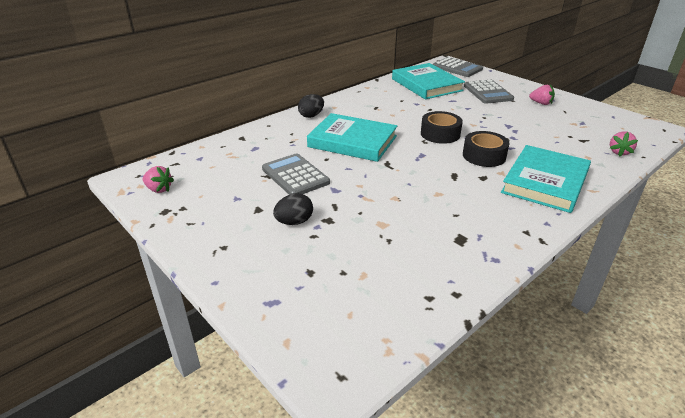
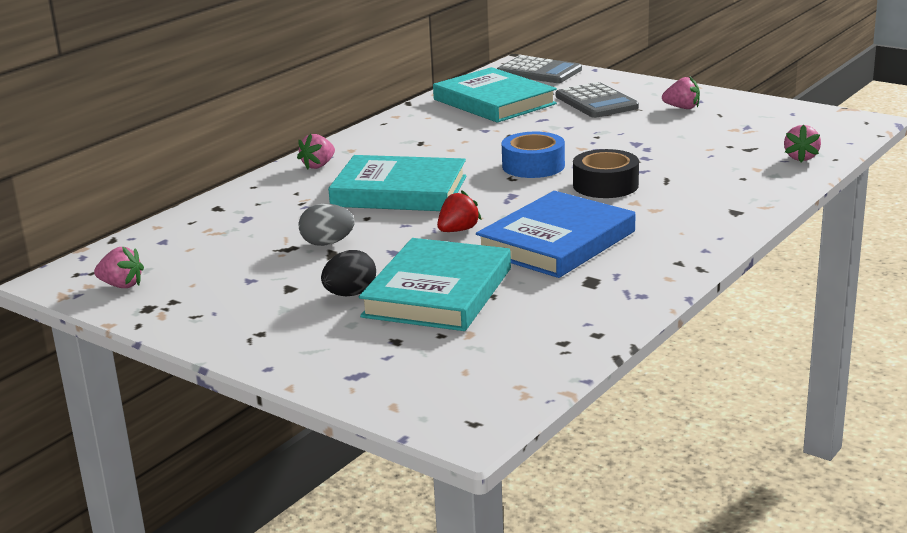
camera: 10 degrees left, 10 degrees down
(295, 176) = (327, 243): grey calculator -> grey egg
(311, 115) = (318, 165): black egg -> pink strawberry
(380, 178) = (458, 230): none -> red strawberry
(440, 134) = (533, 166): black tape -> blue tape
(443, 199) = (556, 242): none -> blue book
(545, 182) = (698, 205): turquoise book -> turquoise book (438, 292)

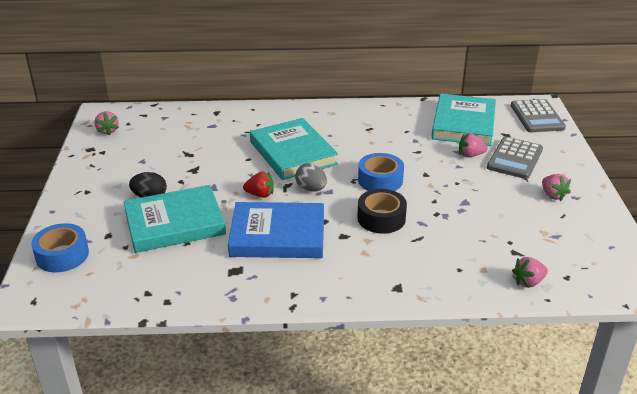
camera: 50 degrees right, 10 degrees up
(318, 165) = (299, 114): pink strawberry -> pink strawberry (470, 155)
(327, 243) = (204, 162): grey egg -> grey egg (311, 189)
(394, 381) = (62, 255): none -> blue tape

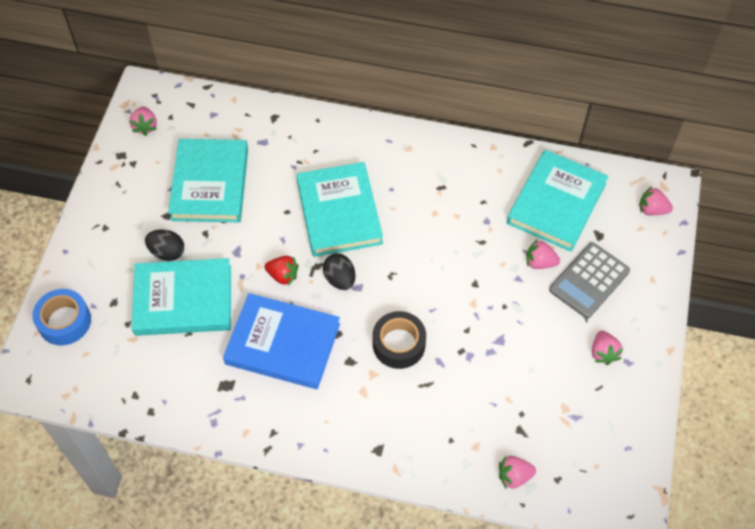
camera: 15 degrees right, 25 degrees up
(175, 153) = (210, 184): none -> turquoise book
(311, 189) = (340, 279): grey egg -> black egg
(380, 180) = (420, 282): blue tape -> none
(537, 117) = (652, 210): grey calculator -> pink strawberry

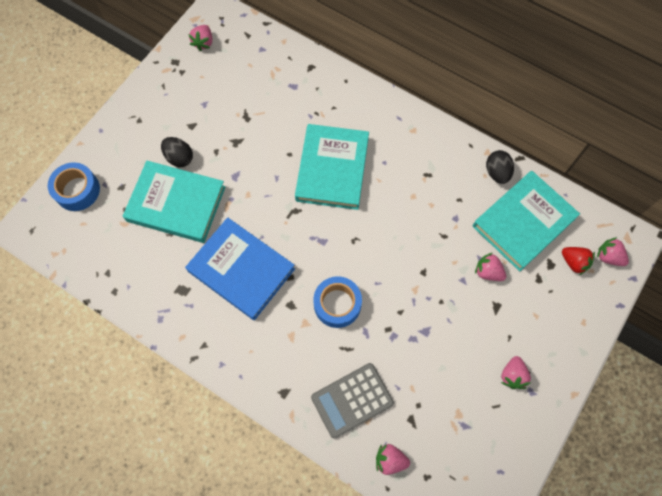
camera: 20 degrees right, 10 degrees up
(210, 184) = (236, 109): turquoise book -> none
(283, 275) = (264, 210): red strawberry -> red strawberry (574, 262)
(340, 279) = (310, 229): black egg -> black egg (497, 173)
(399, 344) = (337, 304): black tape -> blue tape
(589, 280) = (525, 304): grey calculator -> grey calculator (352, 400)

